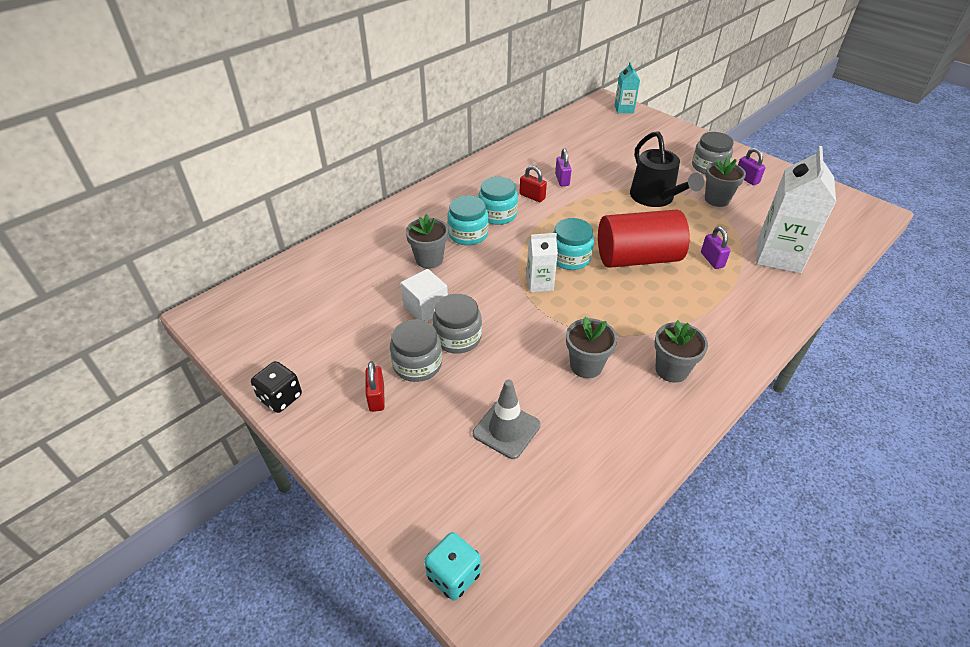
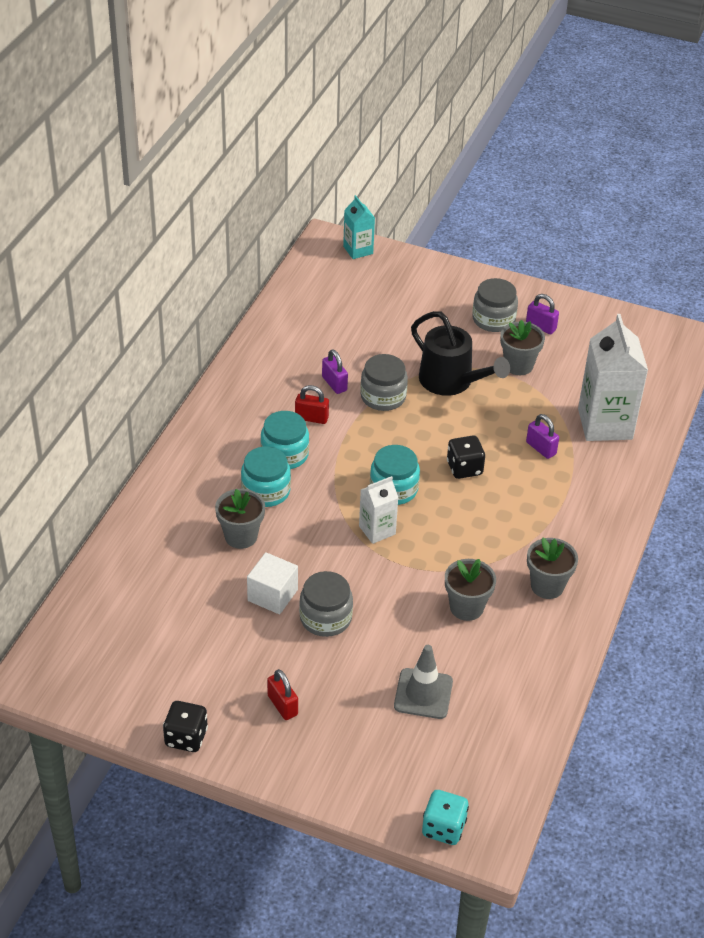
camera: 25 degrees left, 0 degrees up
(417, 364) = (302, 659): grey jar -> grey jar (383, 397)
(637, 258) = (464, 468): red cylinder -> black dice

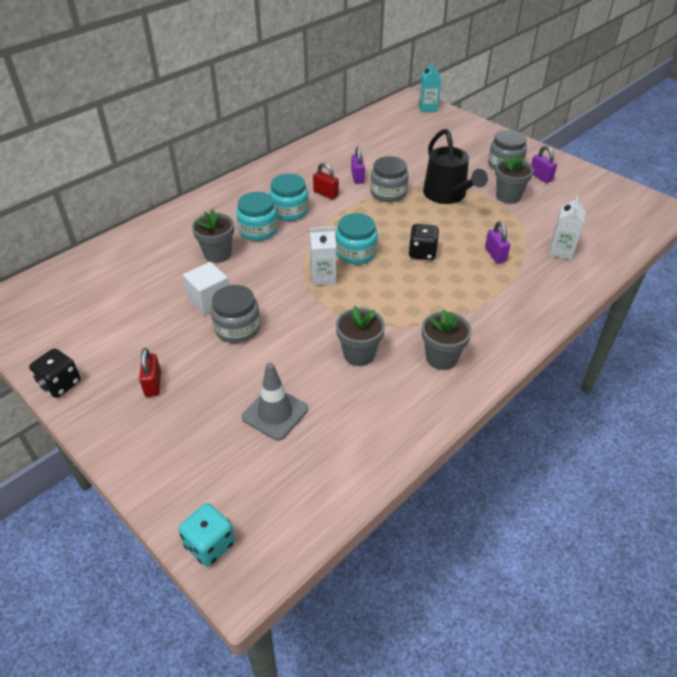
camera: 25 degrees right, 0 degrees up
(605, 424) = (561, 251): white carton -> white carton, size x0.53

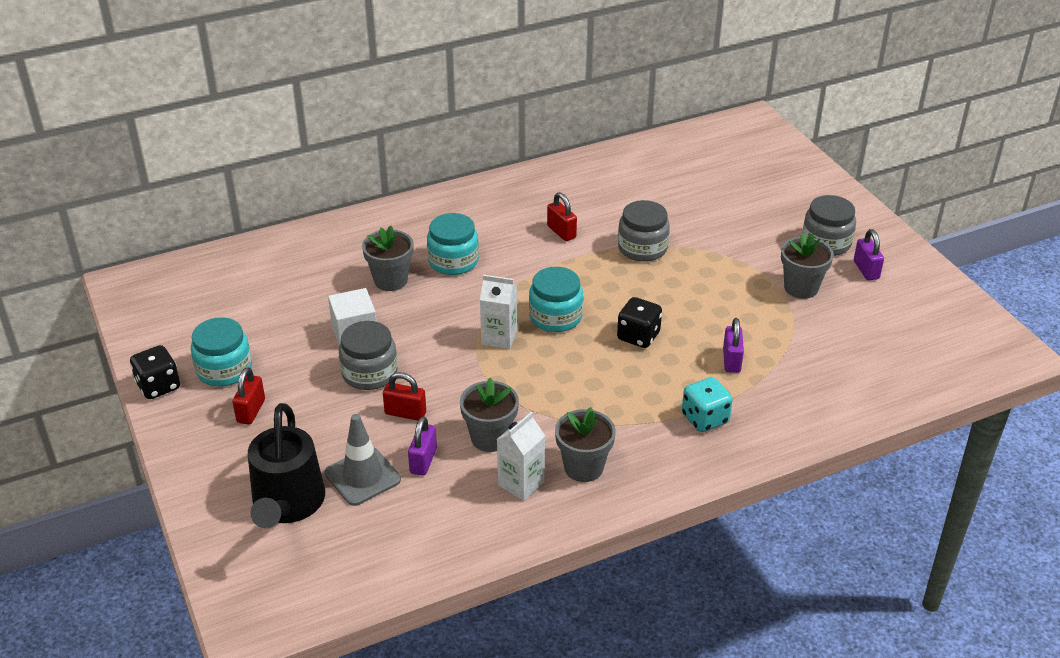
camera: 20 degrees right, 5 degrees down
(210, 544) = (233, 585): turquoise dice -> turquoise dice (705, 418)
(282, 352) = (405, 413): none -> red padlock
(289, 211) = (504, 245): turquoise jar -> turquoise jar (224, 369)
(357, 177) = (614, 218): purple padlock -> purple padlock (423, 461)
(428, 108) = (770, 137): turquoise carton -> none
(448, 195) = (719, 268): black watering can -> black watering can (287, 505)
(561, 251) = (823, 376): white carton -> white carton (521, 483)

